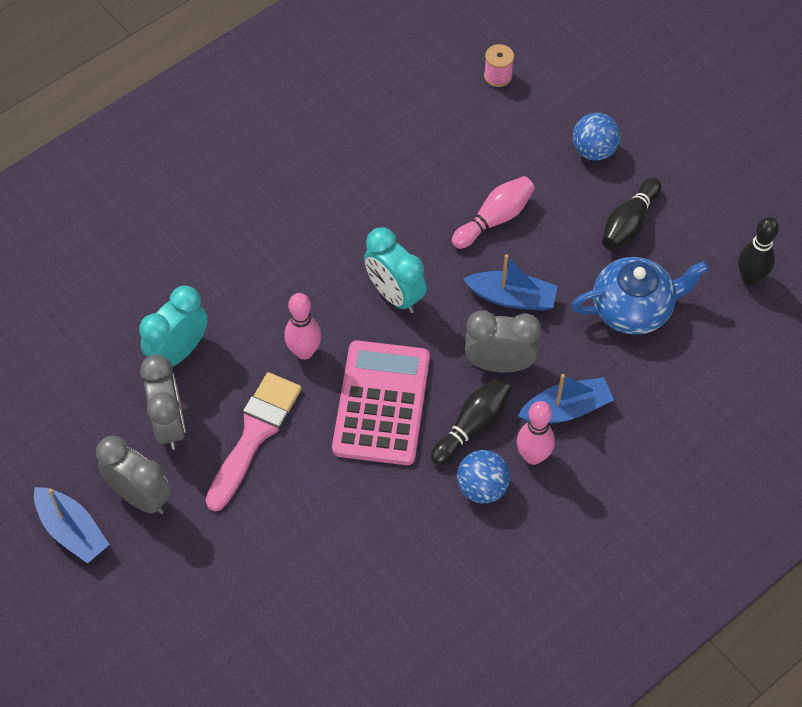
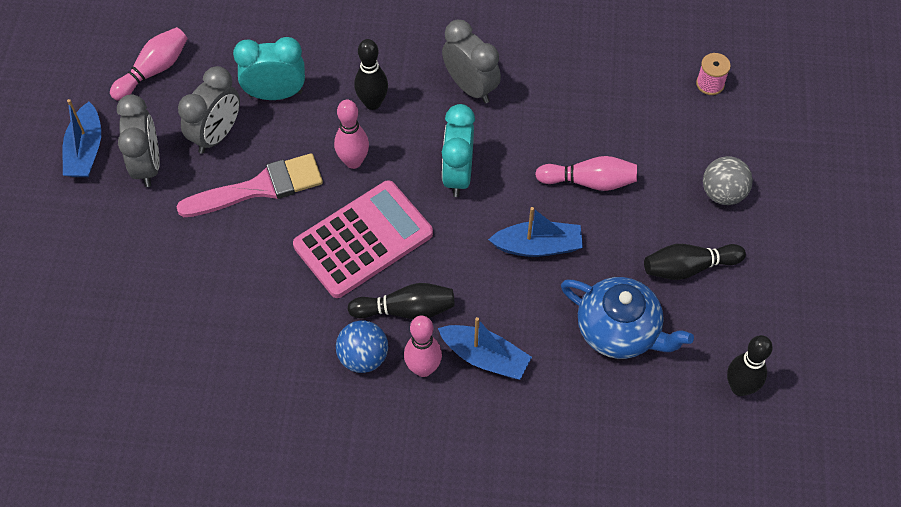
camera: 45 degrees right, 0 degrees up
(51, 419) = (153, 70): none -> pink bowling pin
(266, 294) = (372, 103): none -> black bowling pin
(499, 364) = (474, 284): grey clock -> grey clock (470, 87)
(512, 297) = (538, 246): blue boat -> blue boat turned 60 degrees counterclockwise
(594, 150) = (723, 193): blue ball -> grey ball

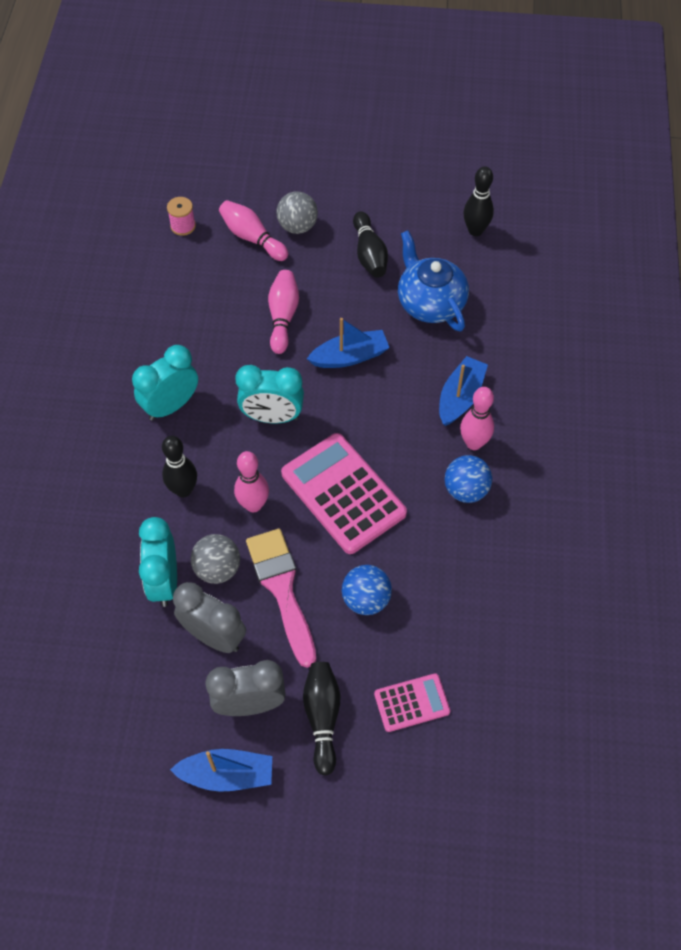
camera: 90 degrees left, 0 degrees up
(130, 297) = (412, 703): none -> pink calculator
(153, 70) = (120, 712): pink bowling pin -> pink bowling pin (252, 238)
(242, 259) = (366, 599): none -> blue ball
(285, 135) = (217, 569): none -> grey ball
(406, 310) = (416, 457): black bowling pin -> black bowling pin (322, 717)
(470, 87) = (171, 406): grey clock -> turquoise clock
(538, 246) = (349, 357): blue boat -> blue boat turned 75 degrees clockwise
(619, 331) = (430, 303): blue teapot -> blue teapot turned 60 degrees counterclockwise

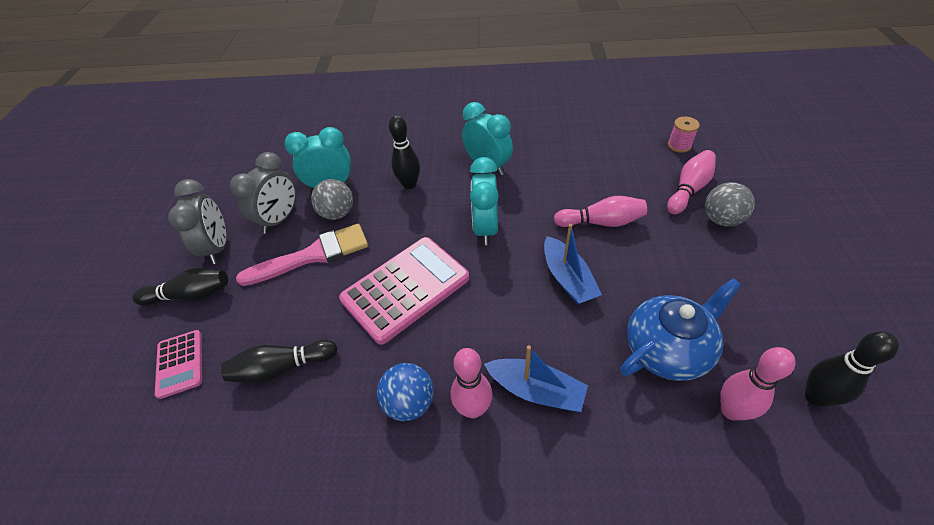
camera: 90 degrees right, 10 degrees down
(227, 774) = (167, 241): blue boat -> none
(253, 505) = (395, 227): pink bowling pin -> pink bowling pin (731, 410)
(366, 599) = (292, 317): blue ball -> none
(369, 254) = (714, 283): black bowling pin -> black bowling pin (282, 368)

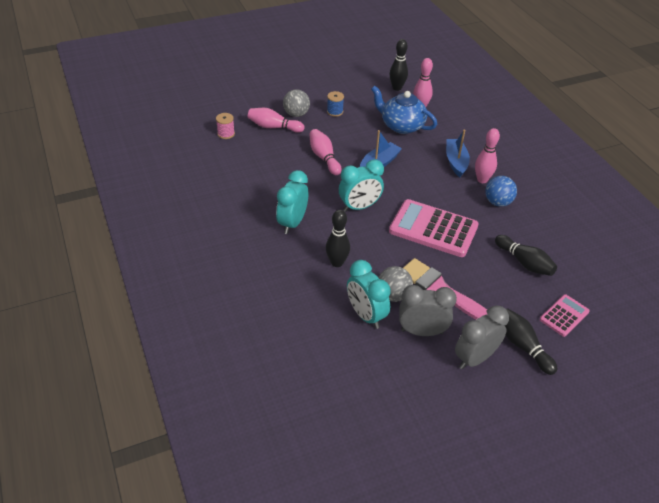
camera: 120 degrees left, 5 degrees down
(725, 267) = (335, 112): none -> blue spool

